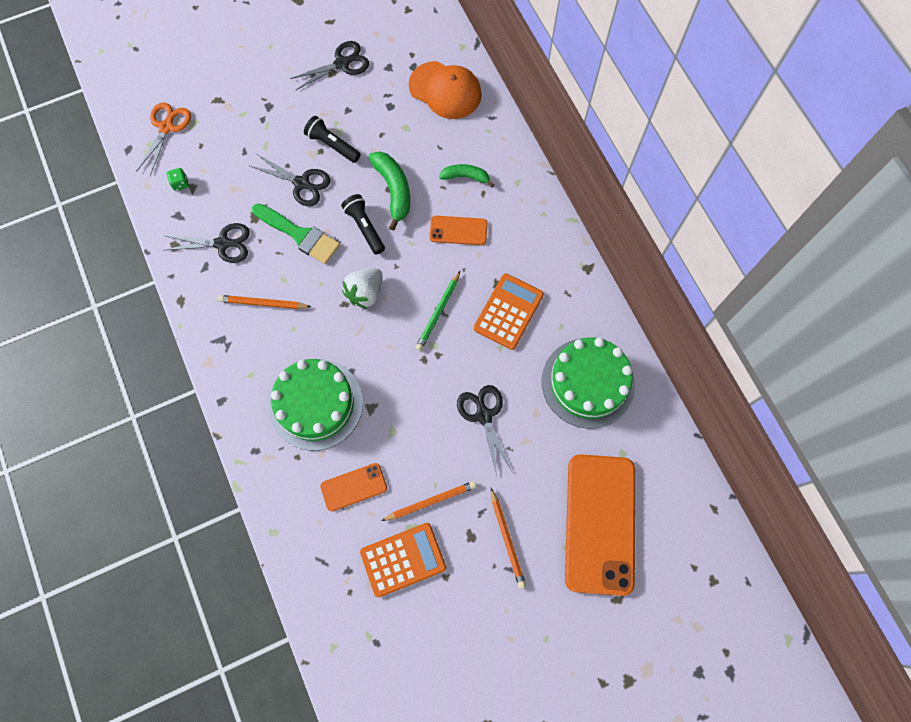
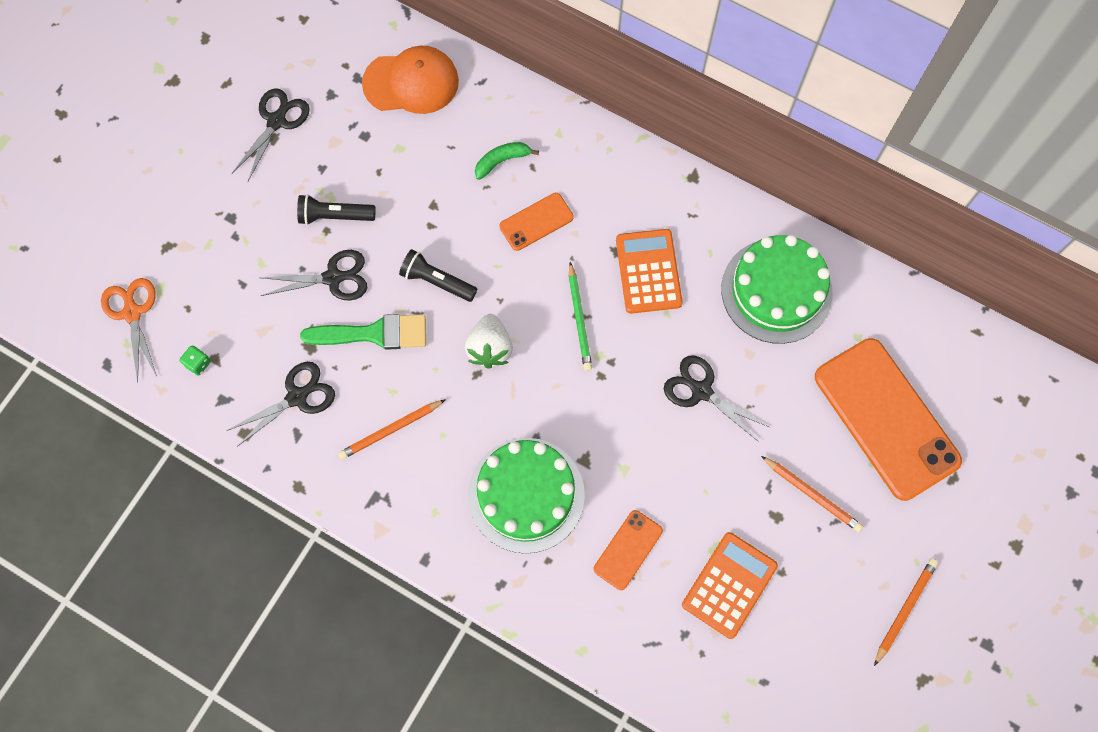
camera: 35 degrees left, 0 degrees up
(393, 190) = (437, 223): green banana -> none
(431, 501) = (713, 510): orange pencil -> orange pencil (904, 609)

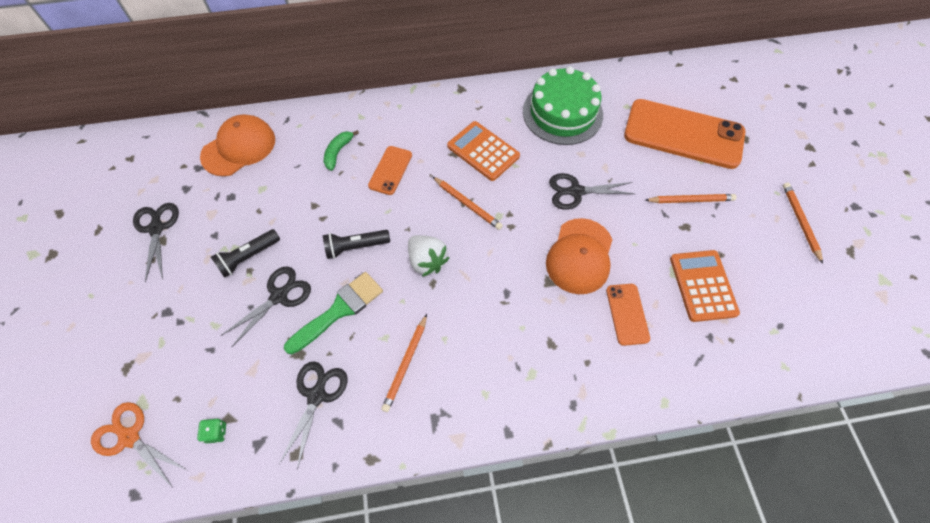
camera: 40 degrees left, 10 degrees down
(526, 495) = (534, 332): green cake -> none
(579, 319) = (467, 204): green pencil -> orange pencil
(638, 459) = (580, 256): none -> orange cap

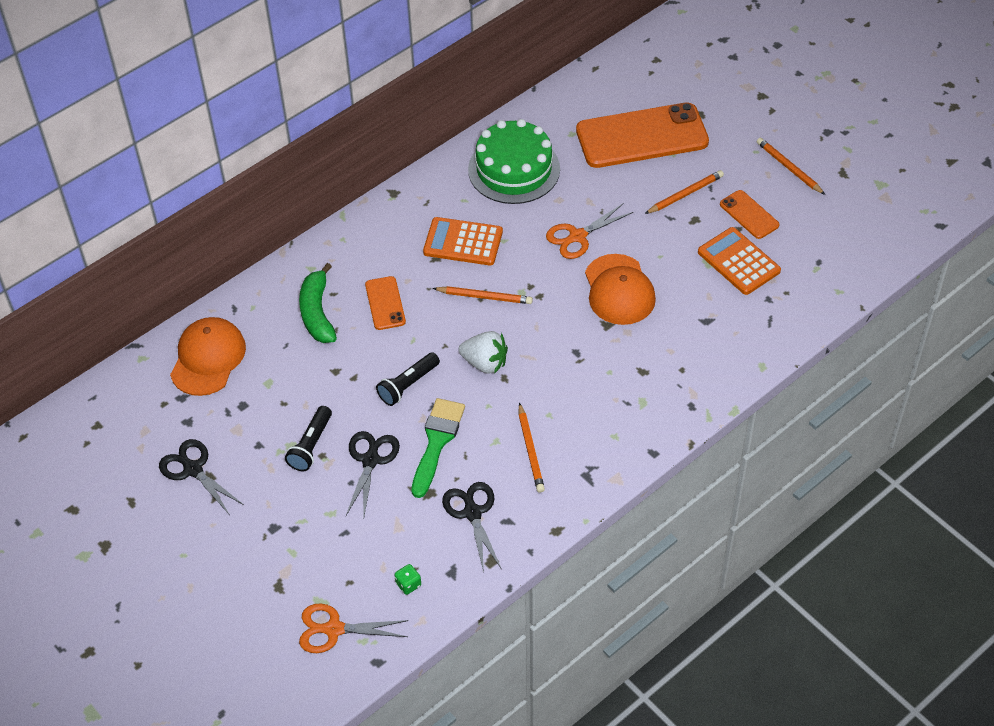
camera: 30 degrees left, 10 degrees down
(338, 152) = (317, 312): green banana -> green banana, size x1.58
(576, 191) = (577, 236): black scissors -> orange scissors
(627, 314) = (690, 316): orange phone -> orange phone (749, 215)

